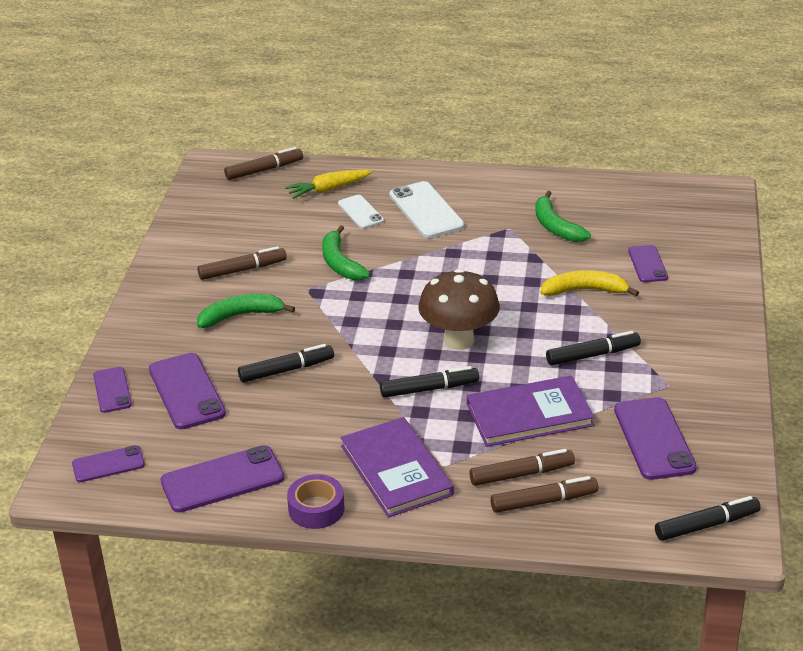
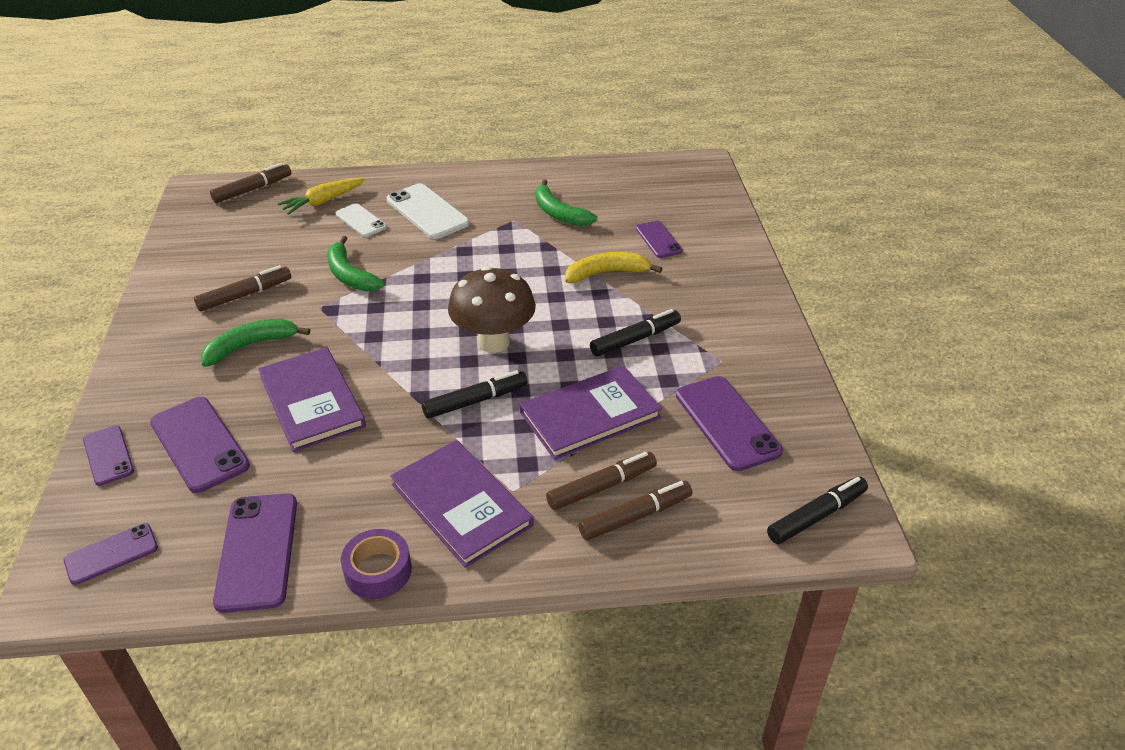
camera: 15 degrees left, 5 degrees up
(222, 480) = (258, 551): purple phone -> purple phone turned 60 degrees counterclockwise
(286, 370) = (312, 401): black marker -> purple book

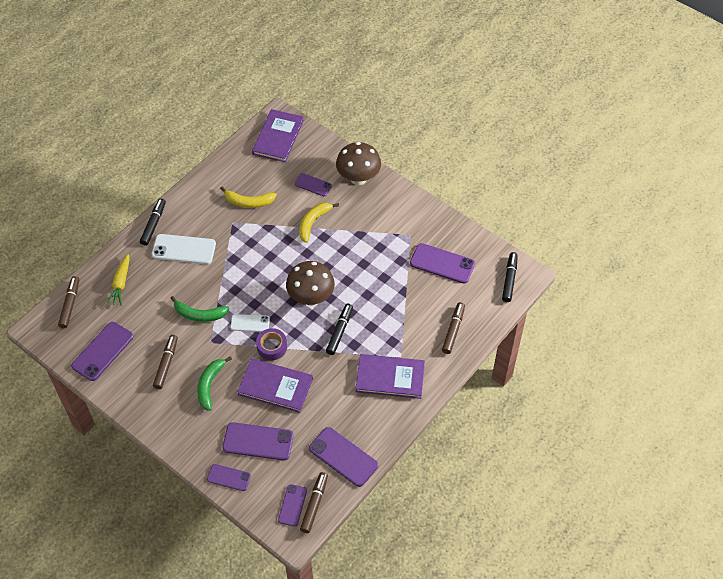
camera: 45 degrees left, 15 degrees up
(212, 243) = (102, 351): none -> purple phone
(361, 221) = (158, 280): white phone -> white phone (250, 323)
(378, 571) = (394, 425): purple tape -> purple tape (272, 347)
(559, 213) = (248, 202): green banana -> yellow banana
(590, 415) = (390, 301): purple book -> purple book (278, 137)
(601, 487) = (429, 328): brown marker -> brown marker (314, 504)
(635, 339) = (365, 250): black marker -> black marker (153, 224)
(727, 265) = (358, 178): none -> brown mushroom

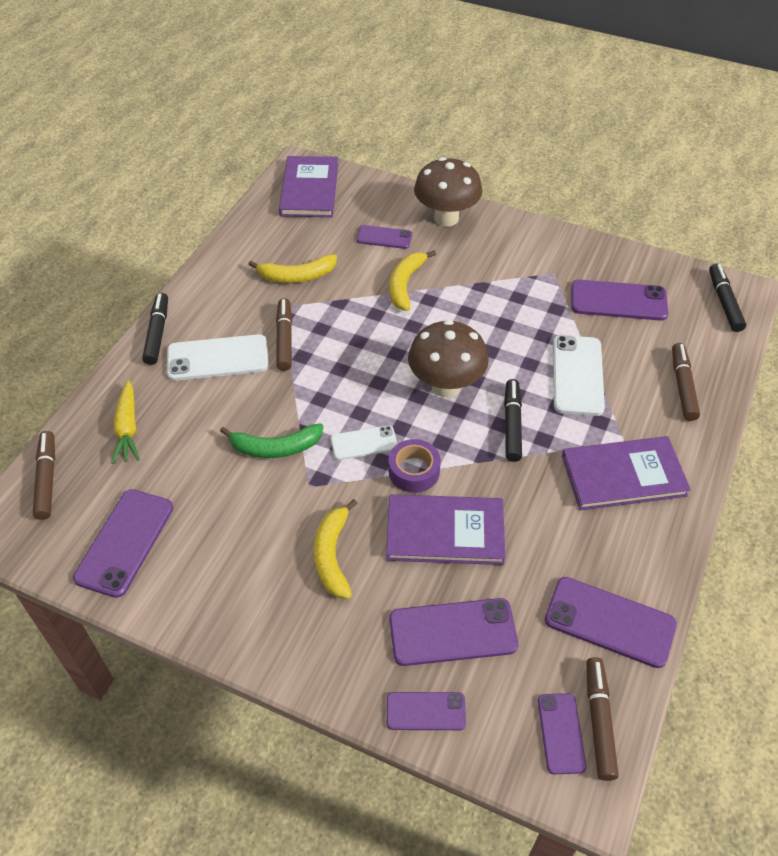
camera: 15 degrees left, 5 degrees down
(166, 364) = (244, 538): brown marker -> brown marker (284, 339)
(210, 385) = (332, 555): green banana -> yellow banana
(393, 309) = (577, 375): none -> white phone

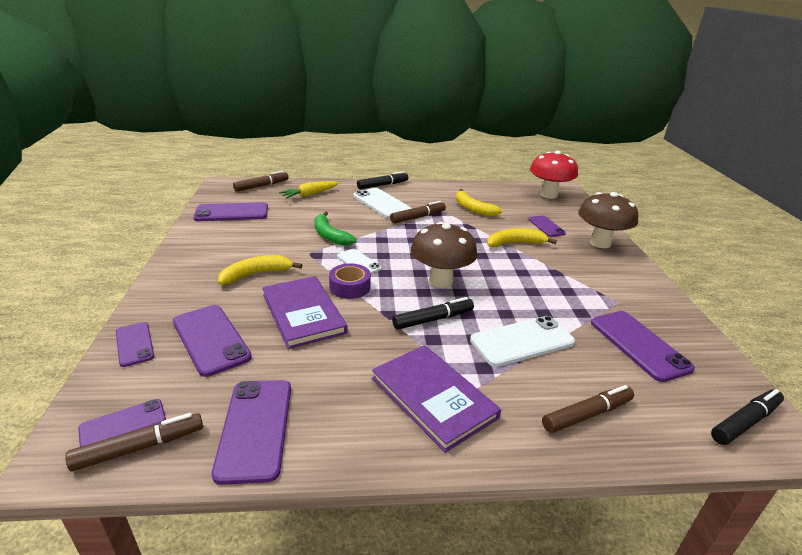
camera: 60 degrees right, 20 degrees down
(309, 189) = (548, 195): purple book -> red mushroom

